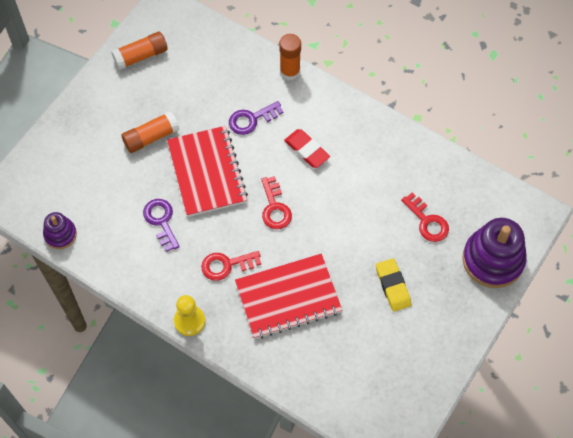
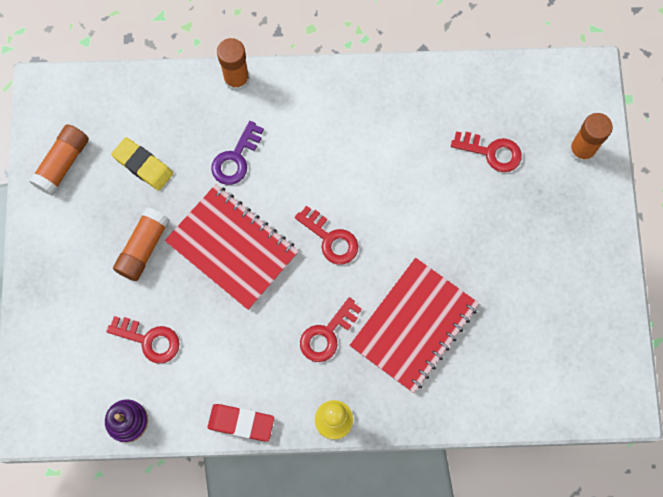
camera: 35 degrees left, 10 degrees up
(111, 195) = (149, 340): none -> red key
(161, 221) = (224, 333): purple key -> none
(306, 150) = (317, 155): red eraser -> red eraser (241, 423)
(393, 286) = (507, 243): yellow eraser -> yellow eraser (143, 165)
(493, 260) = (581, 150): purple stacking toy -> orange glue stick

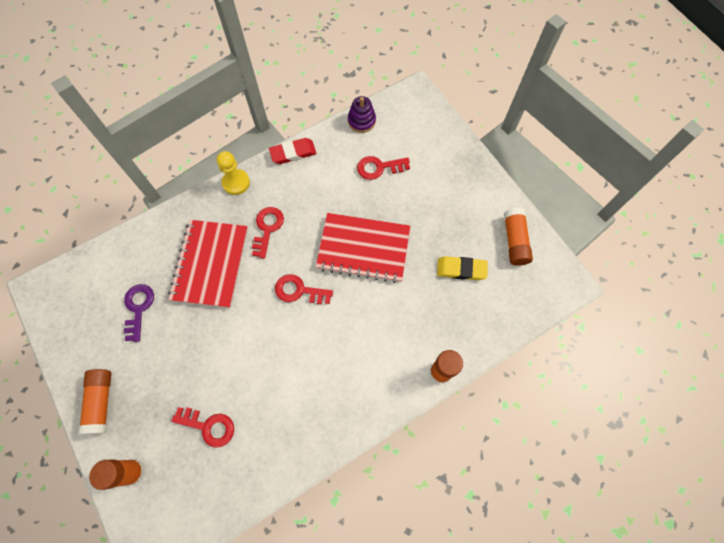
camera: 150 degrees right, 5 degrees down
(143, 248) = (421, 217): orange glue stick -> orange glue stick (101, 402)
(236, 158) = (401, 310): purple key -> purple key (138, 308)
(491, 152) = (208, 426): red key -> red key turned 150 degrees counterclockwise

